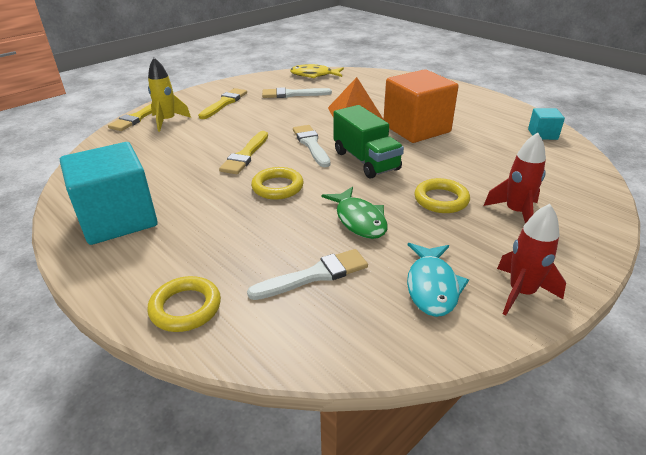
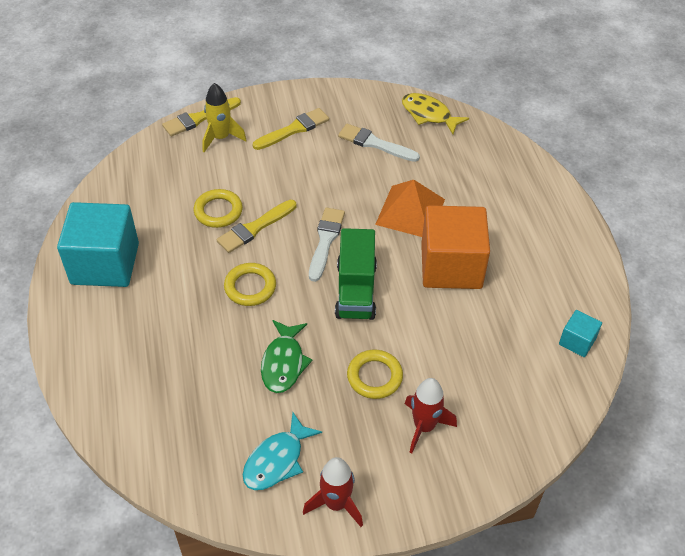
camera: 30 degrees right, 15 degrees up
(185, 308) = (99, 382): yellow ring -> yellow ring (218, 211)
(314, 275) = (203, 402): white brush -> none

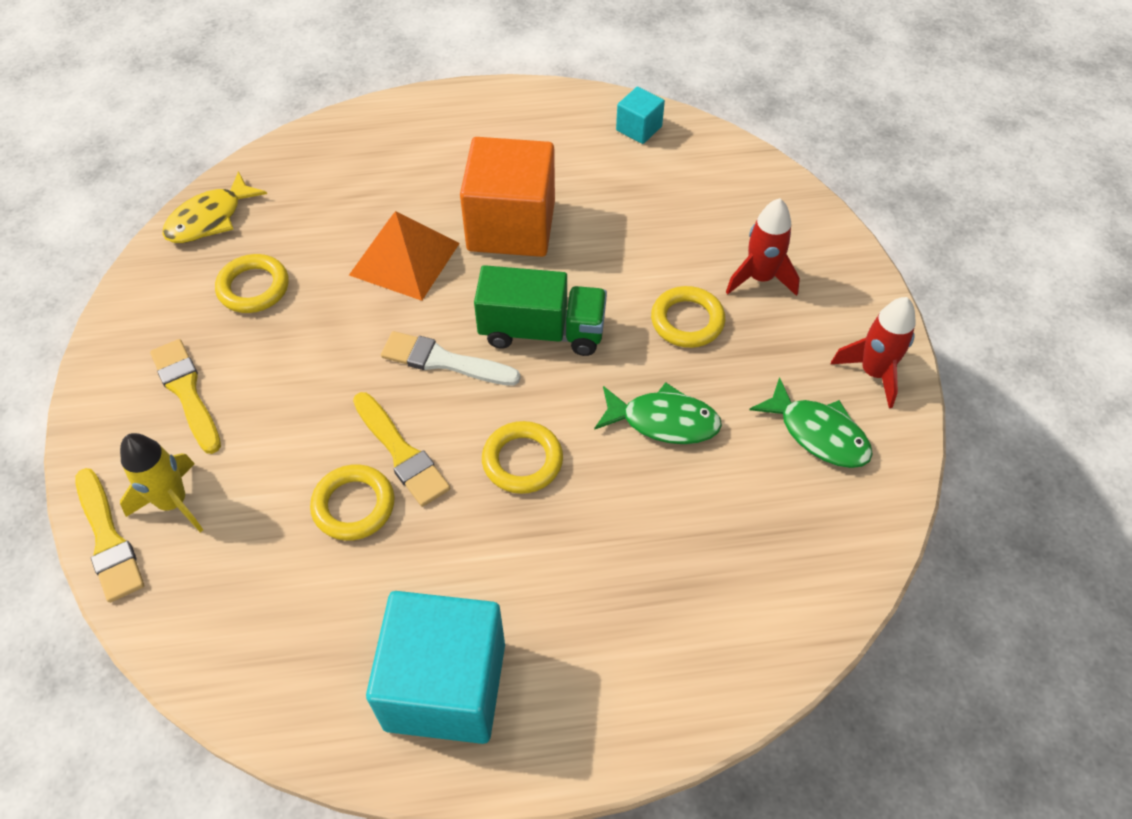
camera: 85 degrees left, 5 degrees up
(277, 460) = (818, 433): turquoise fish -> green fish
(375, 143) = (253, 287): white brush -> yellow ring

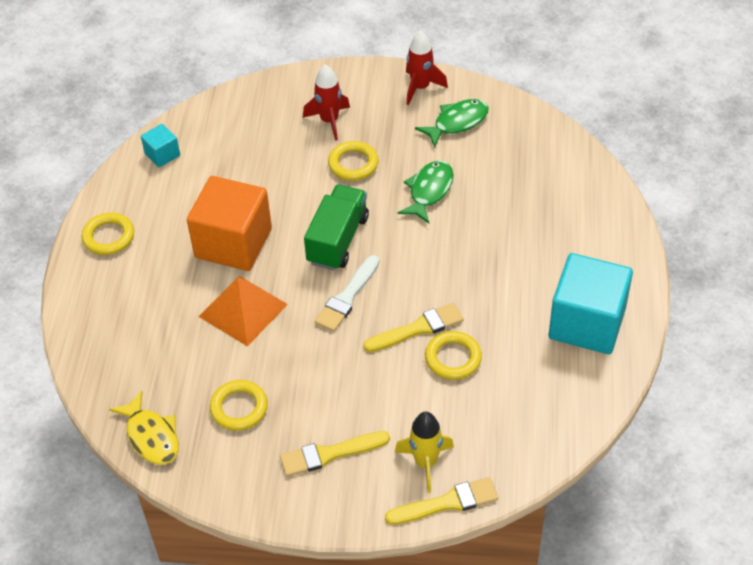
camera: 75 degrees left, 5 degrees down
(522, 461) = (440, 265): yellow ring -> yellow ring (108, 237)

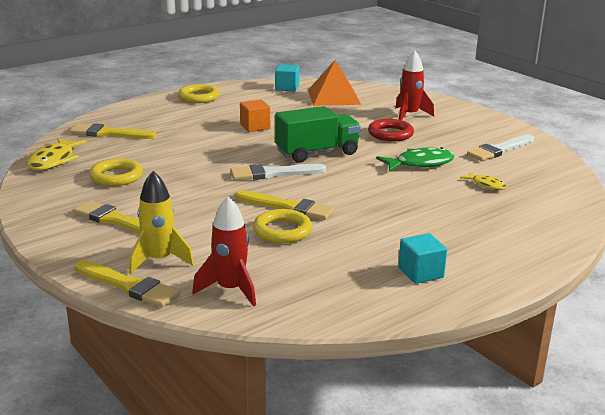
camera: 45 degrees right, 25 degrees down
(127, 360) = (109, 133): none -> yellow brush
(233, 243) = (255, 126): orange cube -> orange cube, size x0.46
(243, 310) = (204, 148): orange pyramid -> orange pyramid (333, 97)
(353, 164) = (390, 134): yellow ring -> red ring
(420, 87) = (500, 129): red rocket -> red rocket (230, 290)
(457, 122) = (499, 150): green fish -> white brush
(504, 182) = (486, 185): none -> yellow fish
(587, 323) = (420, 273): turquoise cube -> turquoise cube, size x0.46

